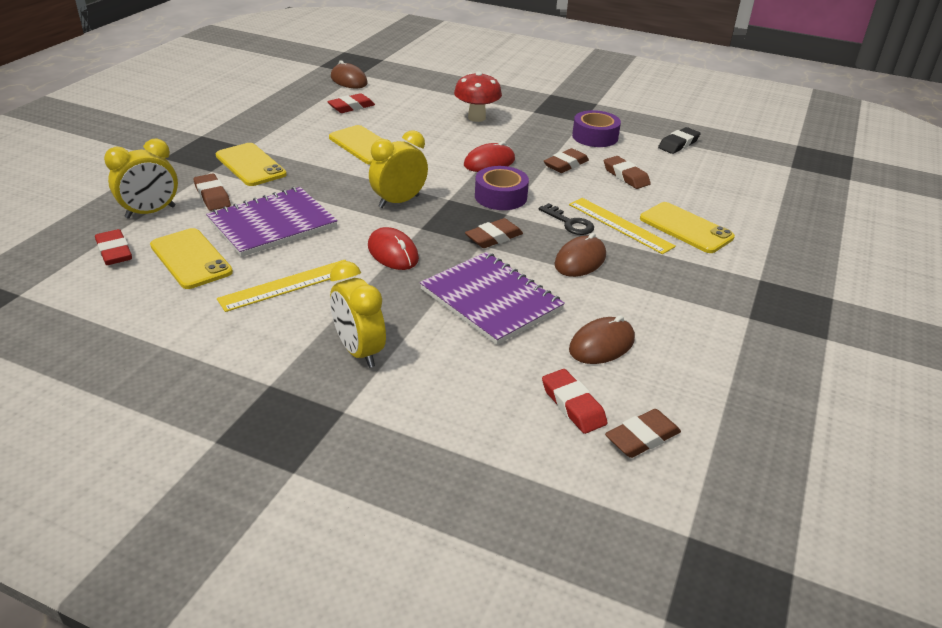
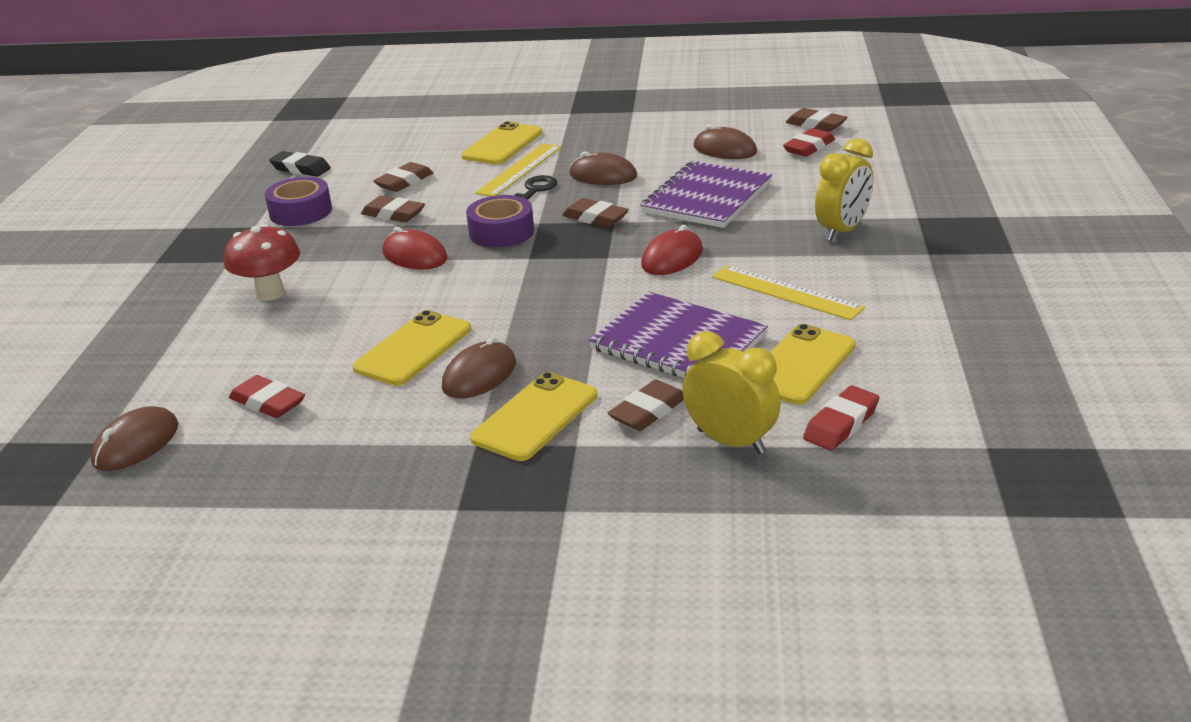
camera: 105 degrees left, 5 degrees down
(312, 158) = (479, 375): none -> brown mouse
(399, 201) = (558, 283): yellow clock -> none

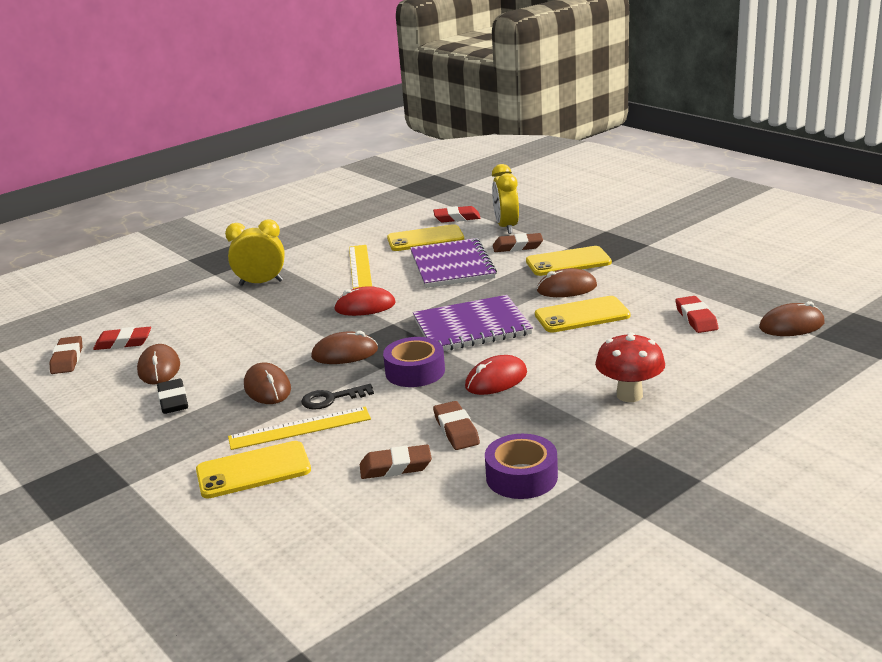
camera: 135 degrees left, 5 degrees down
(300, 169) = (452, 551): black eraser -> black eraser (173, 401)
(414, 256) = (496, 380): red mouse -> red mouse turned 60 degrees clockwise
(595, 218) = (345, 353): brown eraser -> brown mouse
(707, 198) = (261, 335): purple notebook -> purple notebook (471, 327)

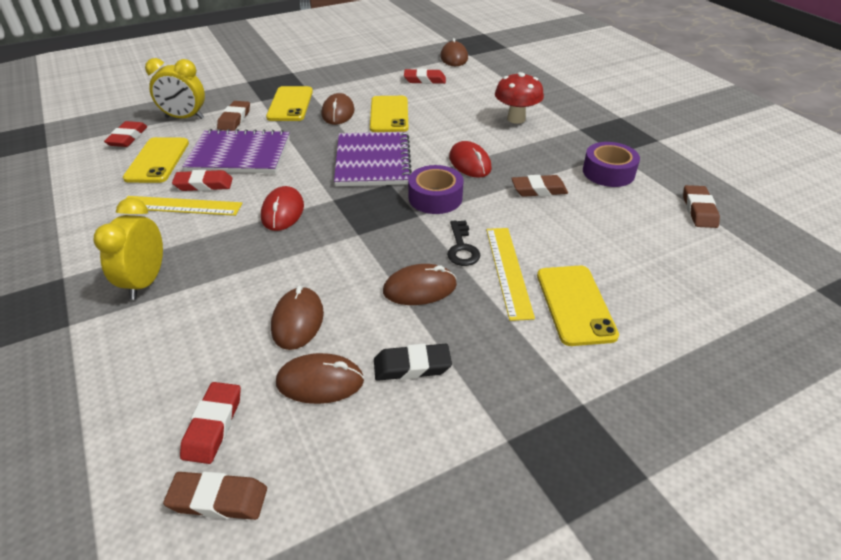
camera: 80 degrees left, 15 degrees up
(345, 353) = (376, 233): brown mouse -> brown mouse (297, 321)
(395, 266) = (204, 185): none -> red eraser
(395, 467) = (585, 223): brown eraser -> brown eraser (699, 210)

